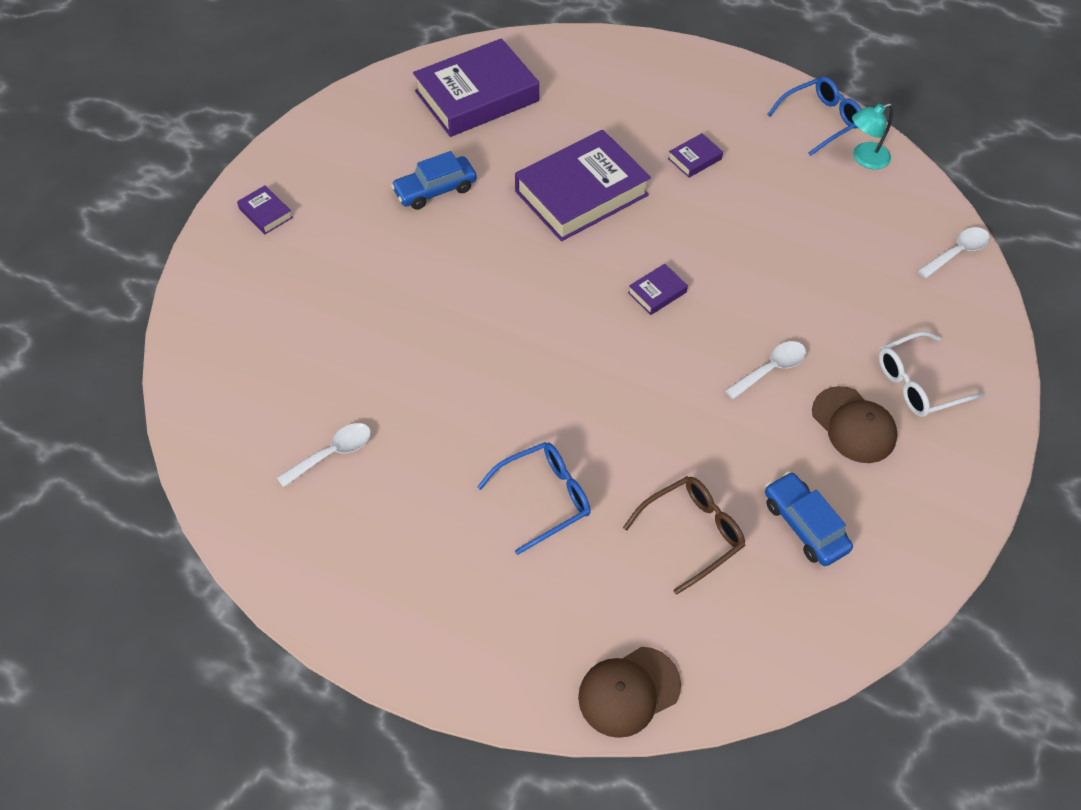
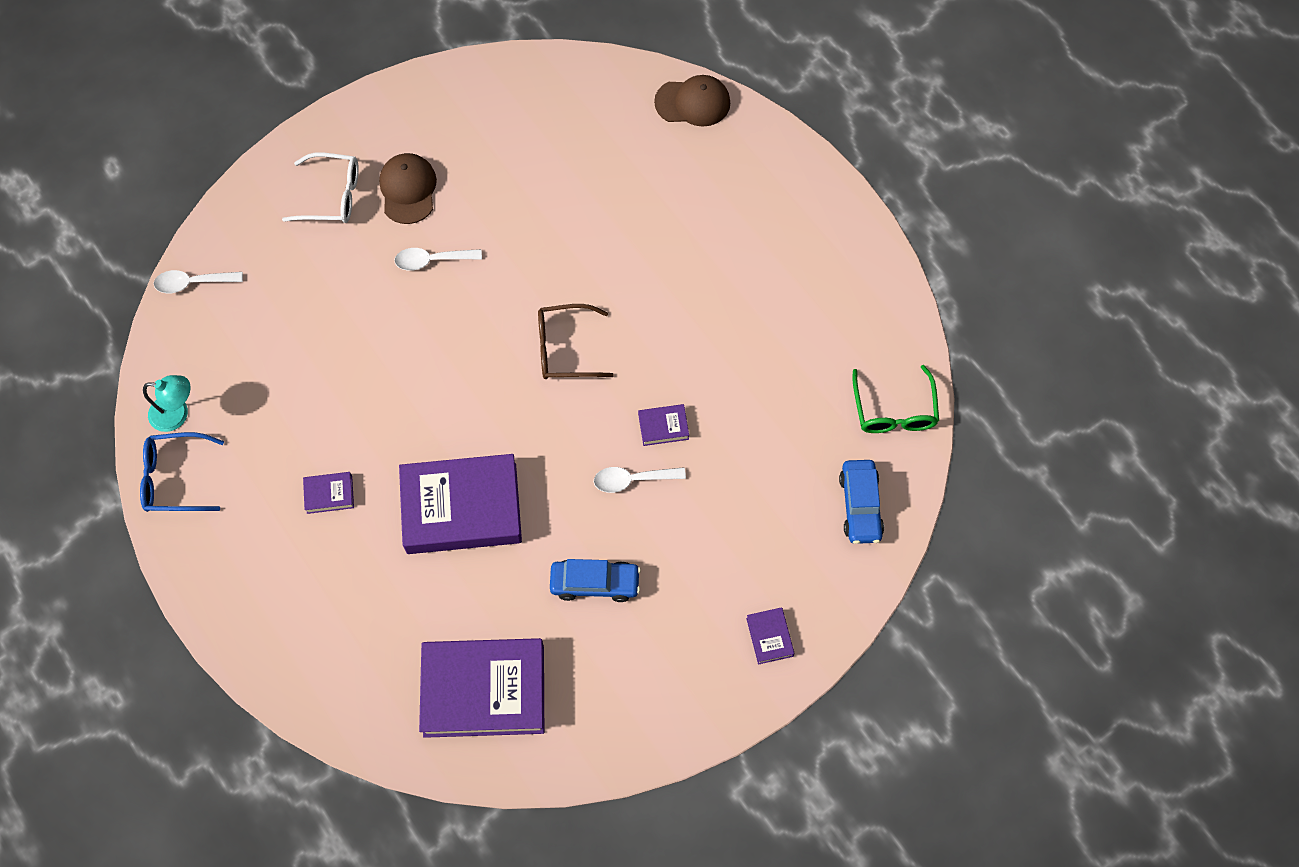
camera: 150 degrees left, 10 degrees up
(222, 440) = (894, 410): none -> green glasses
(332, 453) = (811, 357): white spoon -> white spoon (632, 480)
(544, 498) = (671, 246): blue glasses -> none
(657, 292) = (469, 371): purple book -> purple book (663, 427)
(691, 533) = (584, 173): brown glasses -> brown glasses (565, 348)
(804, 525) = (502, 142): blue car -> blue car (860, 506)

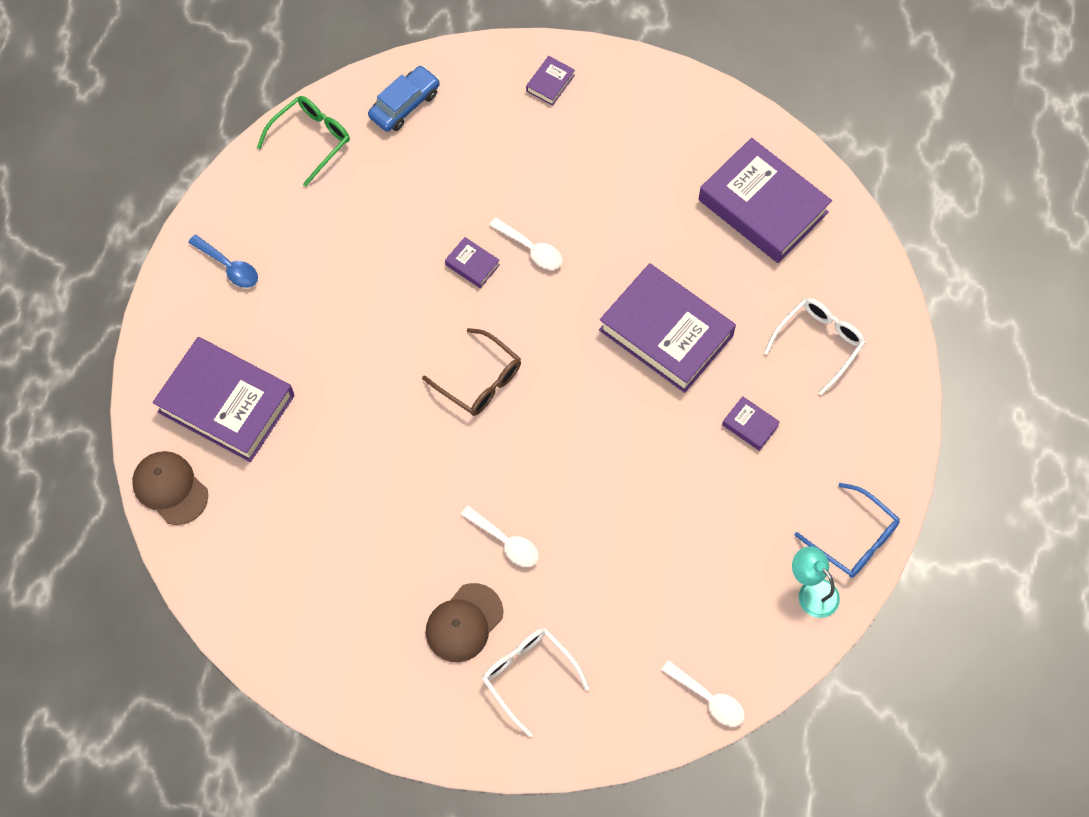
camera: 135 degrees left, 0 degrees up
(331, 610) = (818, 343): none -> white glasses
(595, 583) = (625, 207): blue car -> none
(721, 180) = (226, 403): none -> purple book
(833, 266) = (229, 267): none -> blue spoon

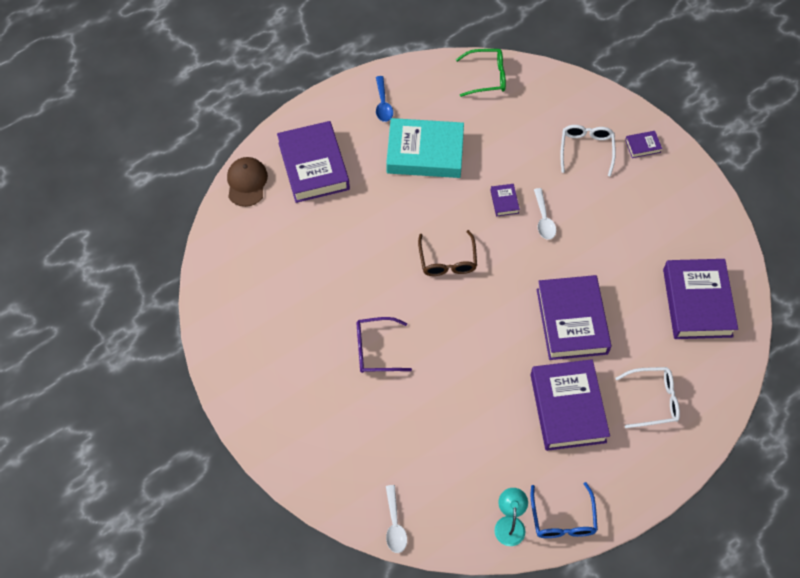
camera: 45 degrees right, 5 degrees down
(333, 283) = (425, 153): none -> turquoise book
(405, 105) = (552, 97): blue car -> none
(464, 623) = (313, 370): brown cap -> none
(505, 541) = (376, 350): white spoon -> purple glasses
(529, 676) = (317, 425): white glasses -> white glasses (586, 150)
(750, 425) = (567, 408): purple book -> purple book, size x2.42

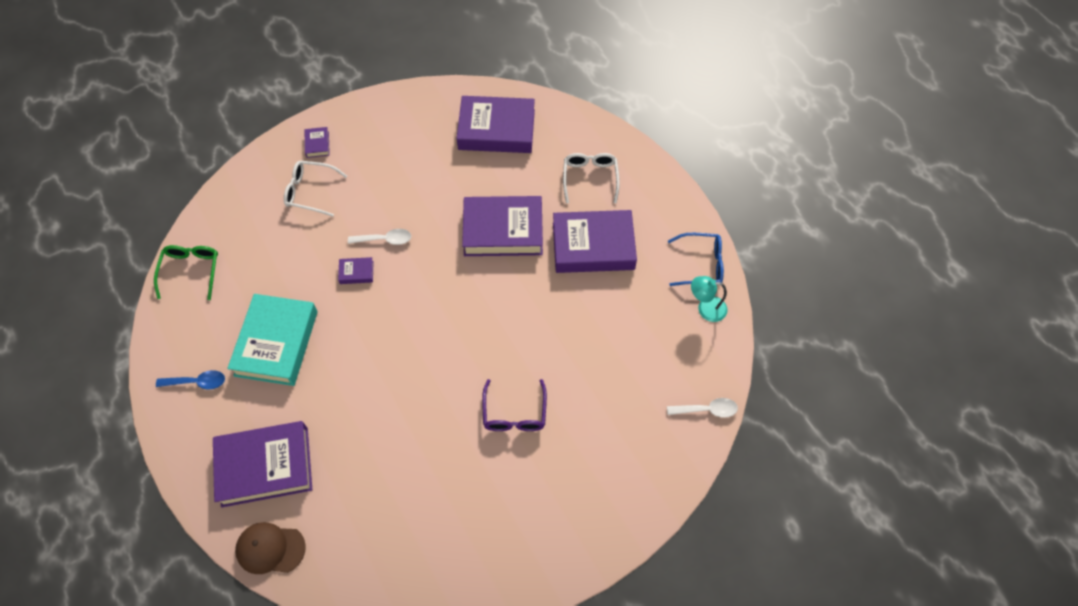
camera: 85 degrees left, 0 degrees up
(447, 260) = (418, 333): brown glasses -> none

